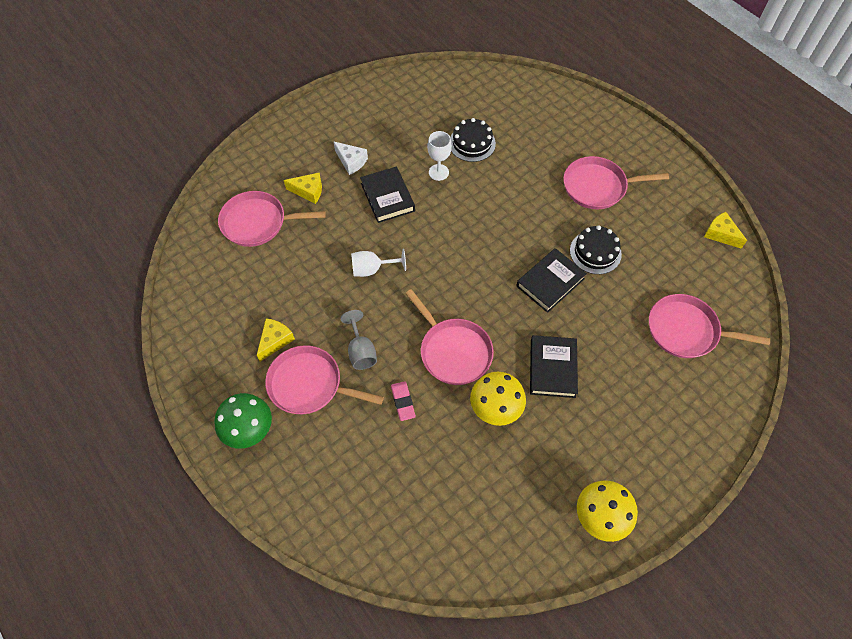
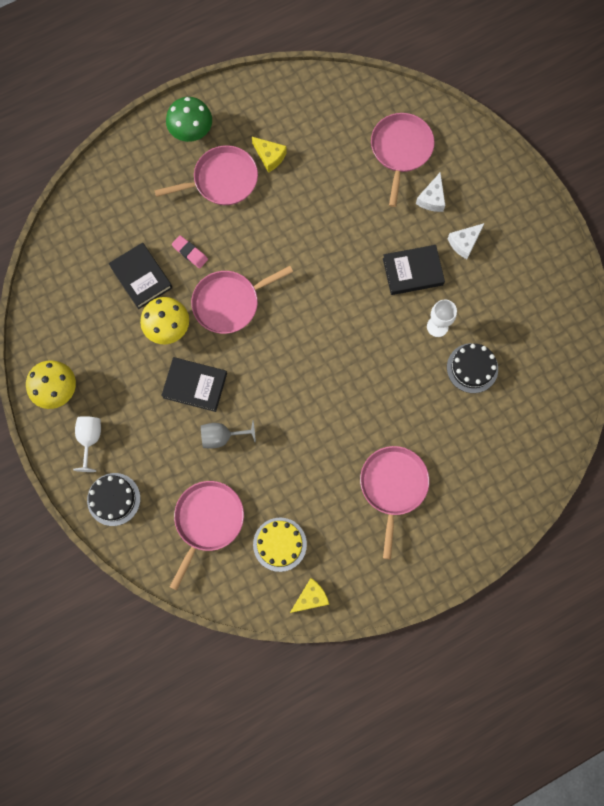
camera: 100 degrees right, 15 degrees up
(308, 191) = (432, 198): yellow cheese -> white cheese
(309, 384) = (222, 180): pink pan -> pink pan turned 45 degrees clockwise
(361, 351) = (245, 225): grey goblet -> grey goblet (222, 437)
(372, 269) = (329, 246): white goblet -> white goblet (90, 439)
(403, 402) = (190, 253): pink eraser -> pink eraser turned 45 degrees clockwise
(550, 282) = (285, 406): black book -> black book (141, 277)
(595, 252) = (311, 460): black cake -> black cake (113, 499)
(683, 266) = (279, 544): none -> yellow cake

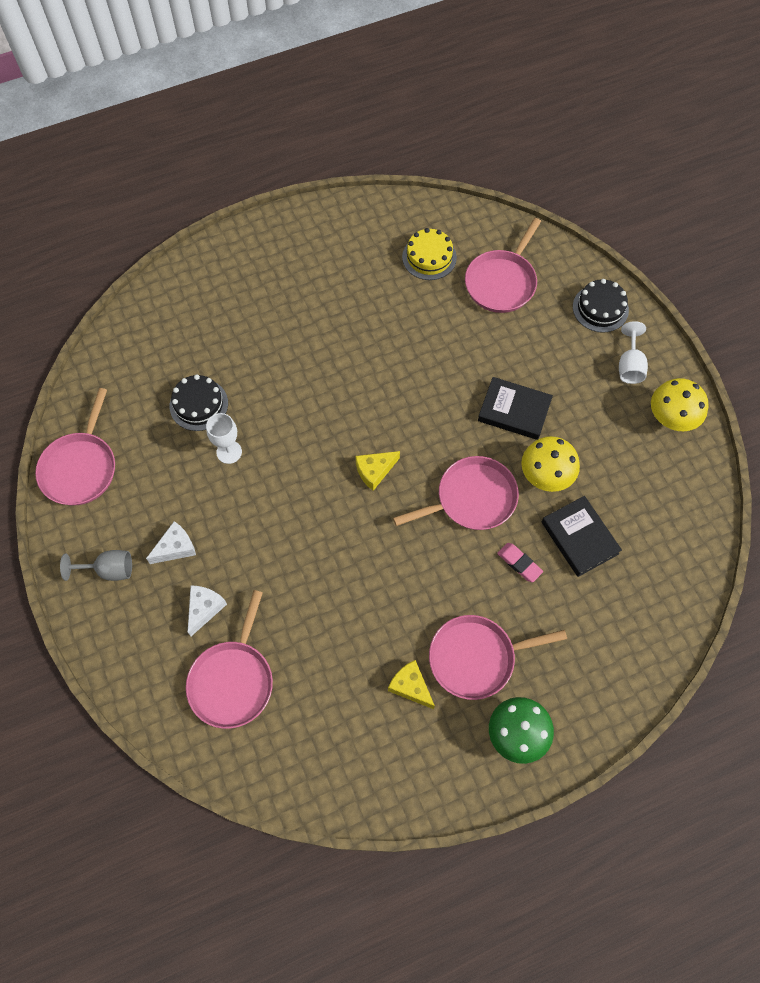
camera: 175 degrees left, 10 degrees down
(222, 437) = (485, 357): grey goblet -> grey goblet (109, 570)
(310, 597) = (402, 213): yellow cheese -> yellow cheese (374, 471)
(393, 486) = (307, 298): pink pan -> pink pan (80, 468)
(412, 271) = (246, 517): black book -> none

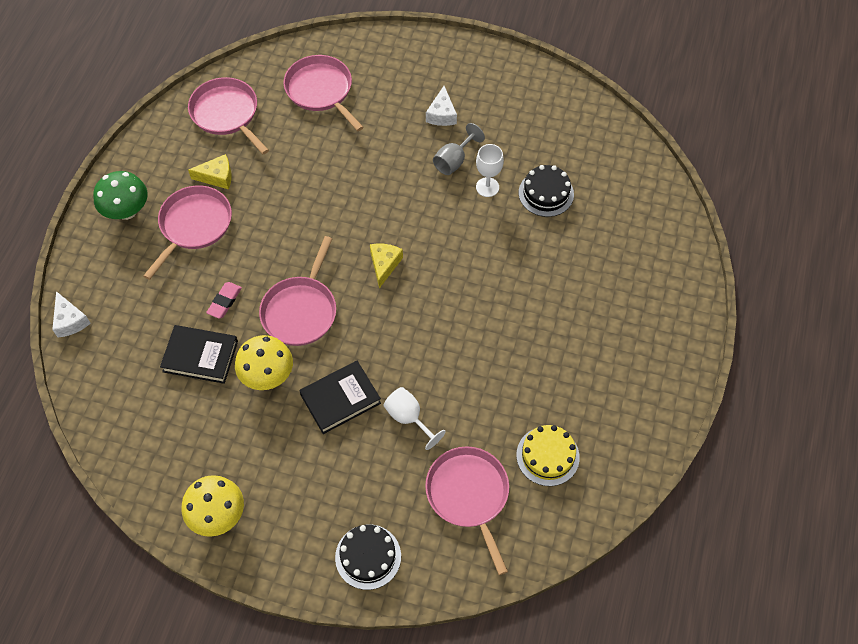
camera: 130 degrees right, 5 degrees down
(80, 468) = (555, 97): pink pan -> pink pan (226, 114)
(109, 570) = (461, 72): grey goblet -> grey goblet (454, 161)
(204, 608) = (383, 104): white cheese -> white cheese (70, 321)
(519, 563) = (224, 301): pink eraser -> pink eraser turned 60 degrees counterclockwise
(629, 366) = (293, 527): white goblet -> white goblet (409, 418)

